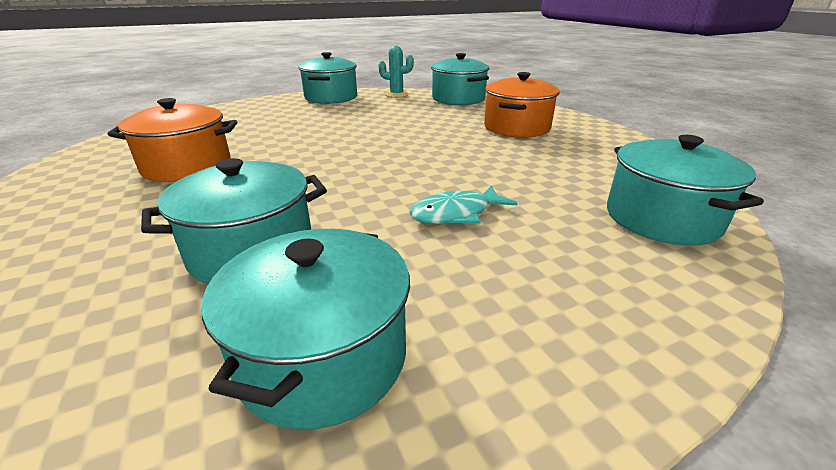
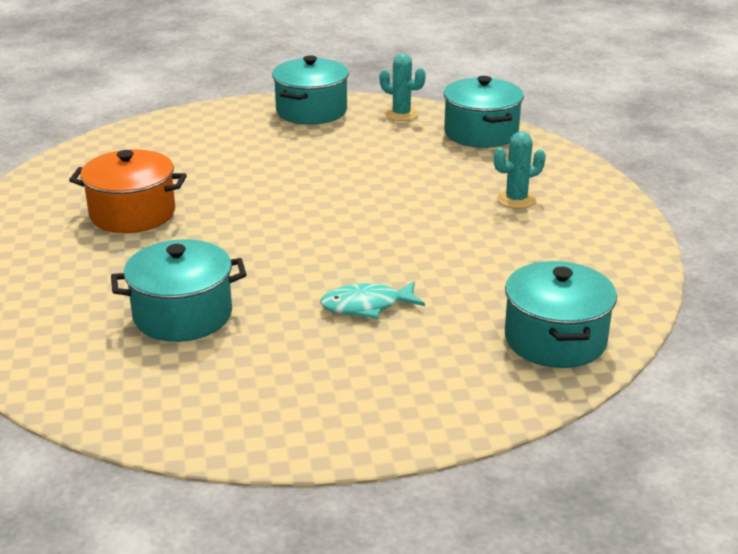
camera: 15 degrees right, 0 degrees up
(323, 356) = (217, 394): turquoise pot -> none
(516, 127) = (516, 200): orange pot -> turquoise cactus

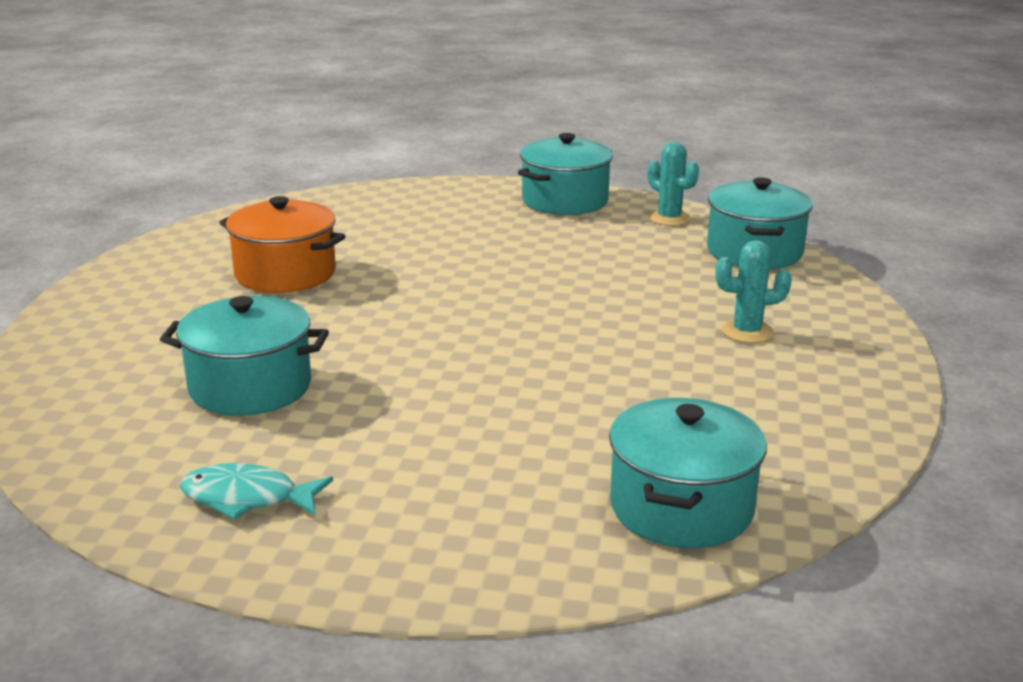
camera: 20 degrees right, 5 degrees down
(366, 306) = (467, 418): turquoise fish -> turquoise fish (247, 498)

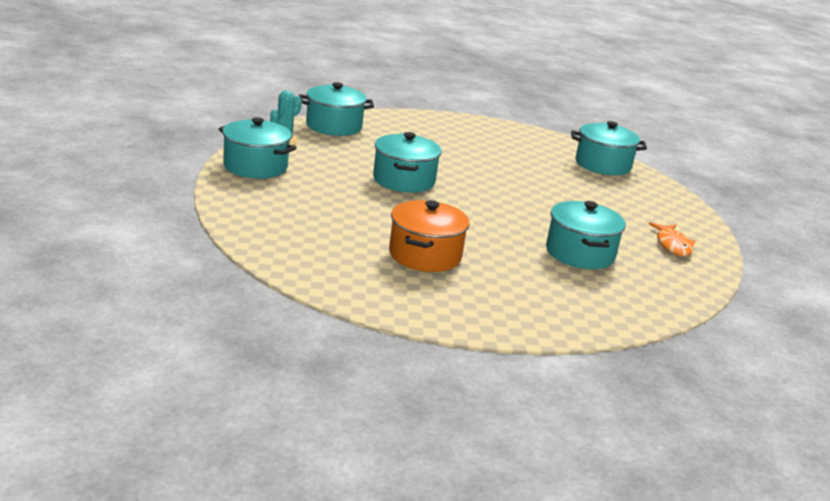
camera: 105 degrees left, 0 degrees up
(247, 498) = (672, 245): turquoise fish -> orange fish
(537, 283) = (404, 180): none -> turquoise pot
(747, 332) = (441, 139): turquoise cactus -> none

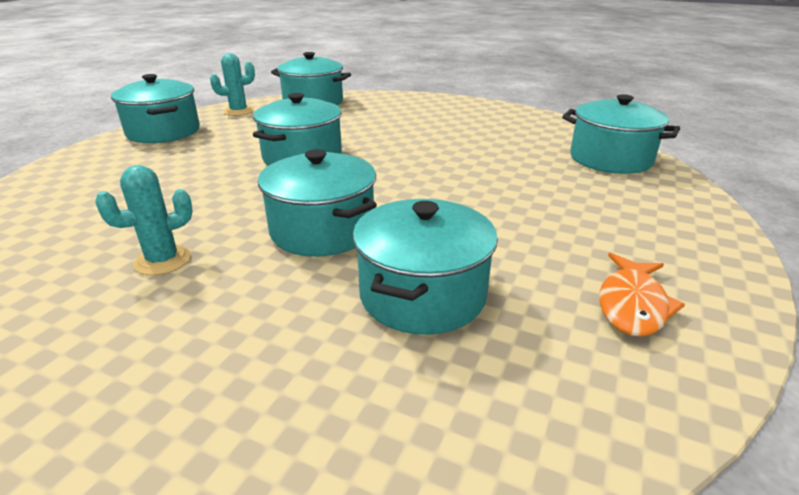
camera: 30 degrees right, 5 degrees up
(425, 255) = (163, 260): orange pot -> turquoise cactus
(489, 228) = (322, 230): none -> turquoise pot

